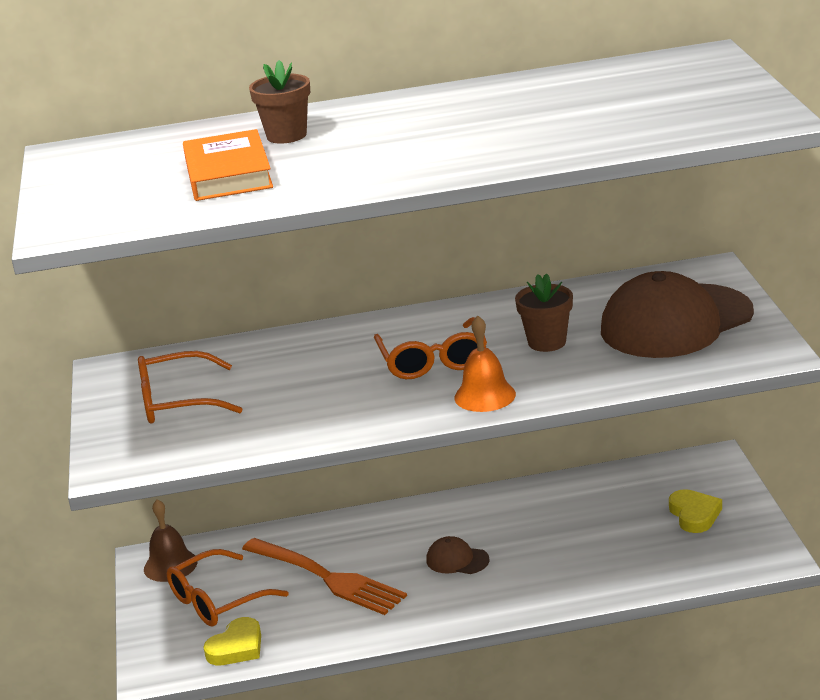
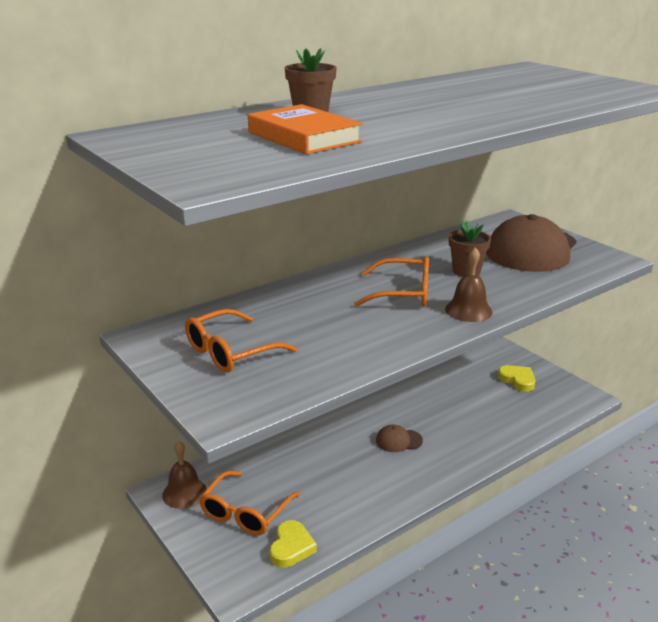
camera: 30 degrees left, 0 degrees up
(326, 577) = (316, 474): orange fork -> none
(433, 361) = (403, 293): orange glasses -> orange glasses turned 45 degrees counterclockwise
(485, 395) = (468, 310): orange bell -> brown bell

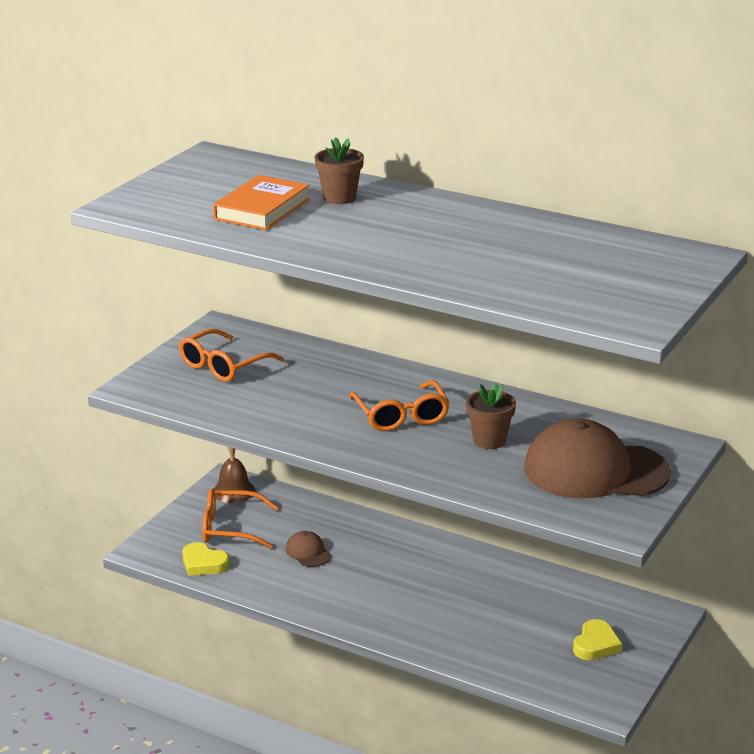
camera: 65 degrees right, 0 degrees up
(230, 352) = (223, 366): orange glasses -> orange glasses turned 75 degrees counterclockwise
(291, 547) = (203, 563): yellow heart -> yellow heart turned 45 degrees clockwise
(398, 440) = (399, 584): brown cap -> brown cap (308, 552)
(468, 310) = (394, 455): brown bell -> none

